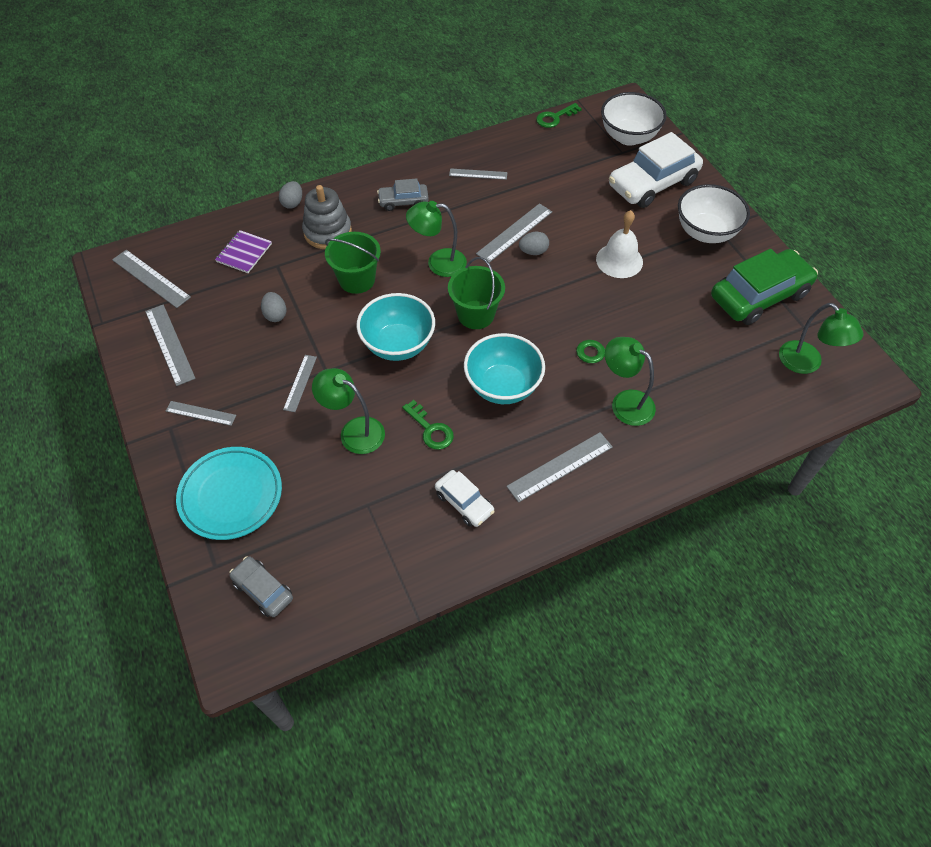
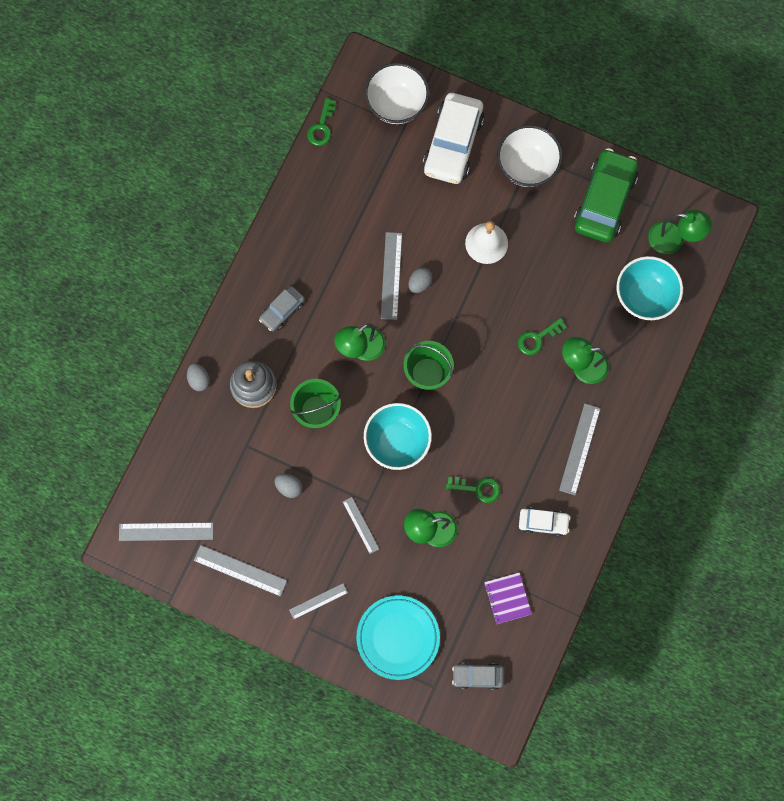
camera: 40 degrees left, 20 degrees up
(244, 253) = (210, 454): purple notebook -> purple notebook (507, 598)
(478, 174) = (314, 237): grey ruler -> none
(503, 386) = (495, 418): turquoise bowl -> turquoise bowl (644, 296)

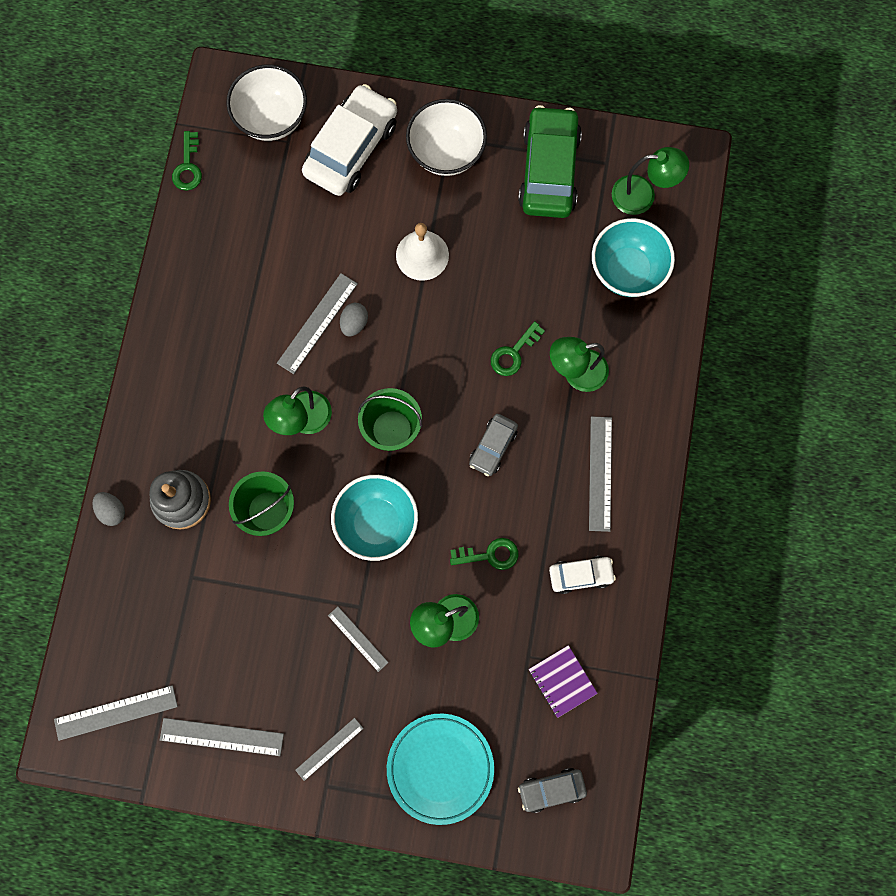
camera: 15 degrees left, 0 degrees up
(282, 311) = (194, 399): grey car -> grey car (493, 447)
(289, 487) = (257, 615): grey egg -> none
(391, 275) = (317, 323): grey ruler -> grey ruler turned 45 degrees clockwise
(453, 144) = (351, 148): white car -> white car turned 150 degrees counterclockwise

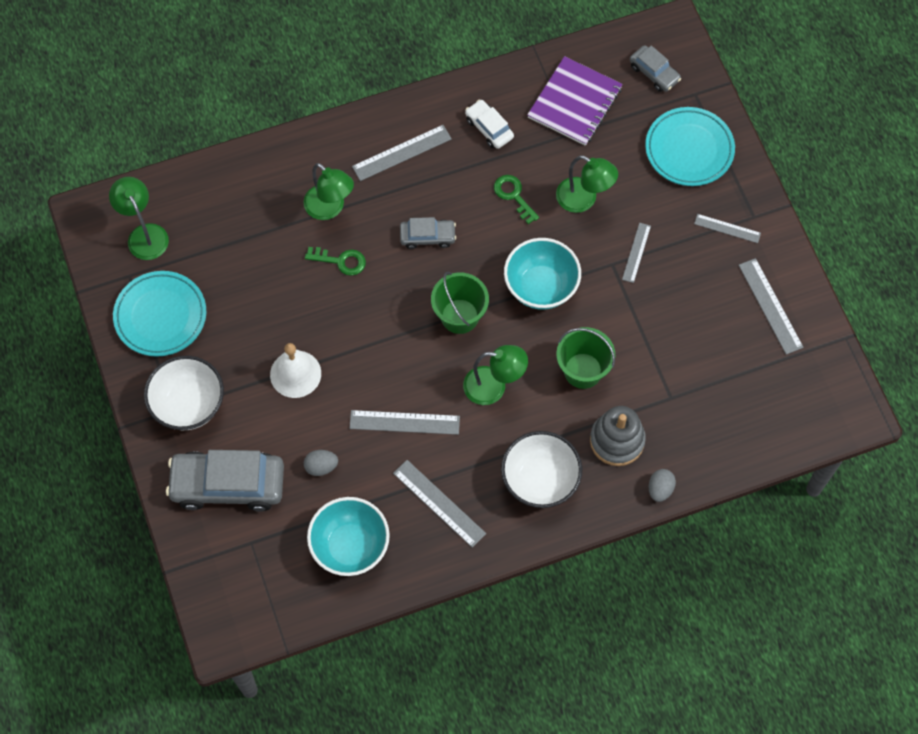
camera: 120 degrees left, 10 degrees down
(116, 713) = (806, 390): grey ruler -> grey ruler (439, 503)
(188, 166) = (323, 614): green key -> none
(272, 118) = (236, 569): white bowl -> white bowl (540, 480)
(351, 148) = (228, 485): white car -> grey car
(354, 323) = (387, 393): grey egg -> grey egg (321, 467)
(549, 170) = (160, 316): green car -> turquoise plate
(562, 681) = (574, 103): purple notebook -> purple notebook, size x1.69
(627, 270) = (219, 214): turquoise bowl -> turquoise bowl (350, 546)

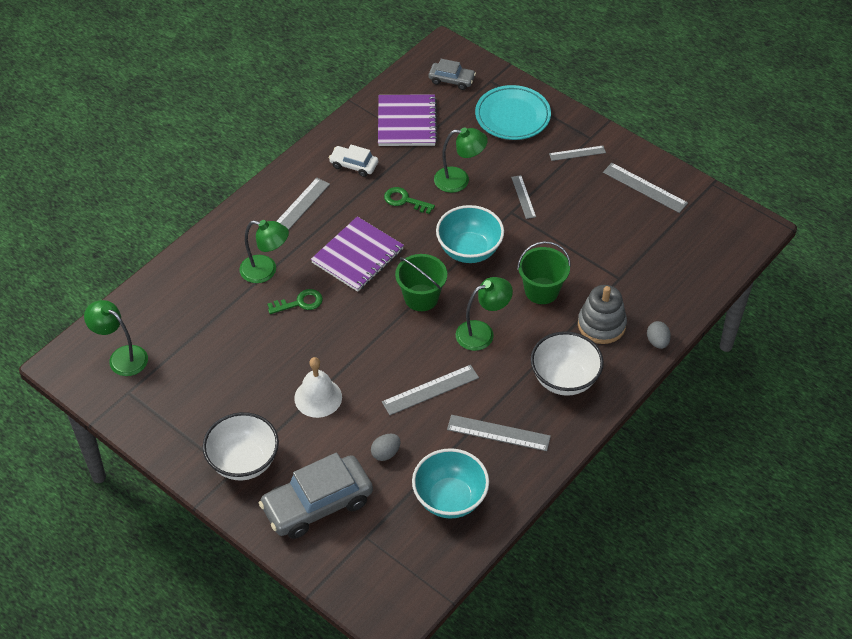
camera: 30 degrees left, 15 degrees down
(160, 316) = (175, 409): turquoise plate -> none
(427, 236) = (357, 256): grey car -> purple notebook

